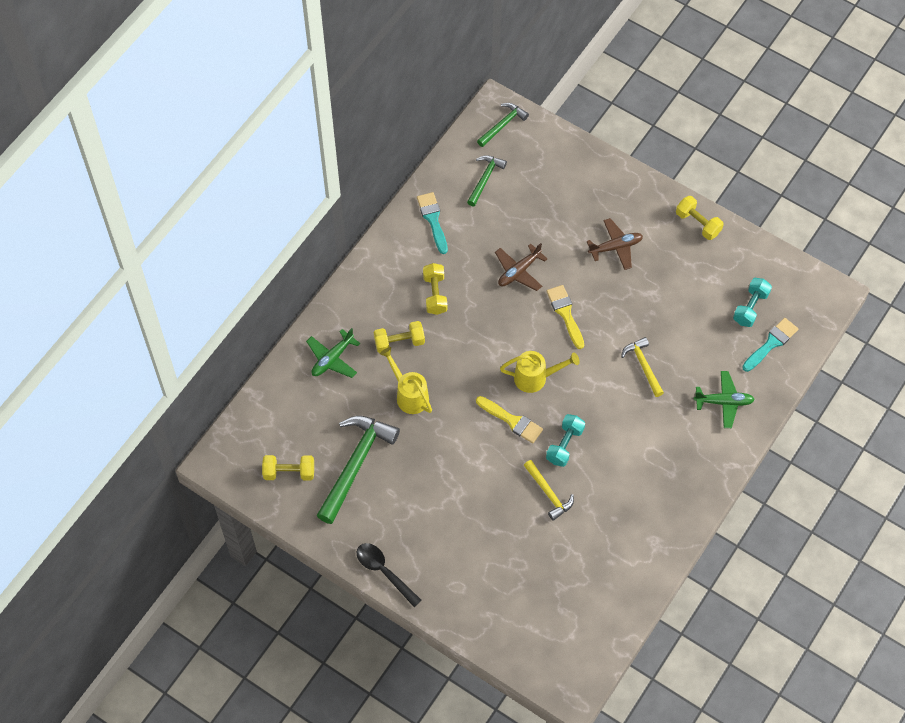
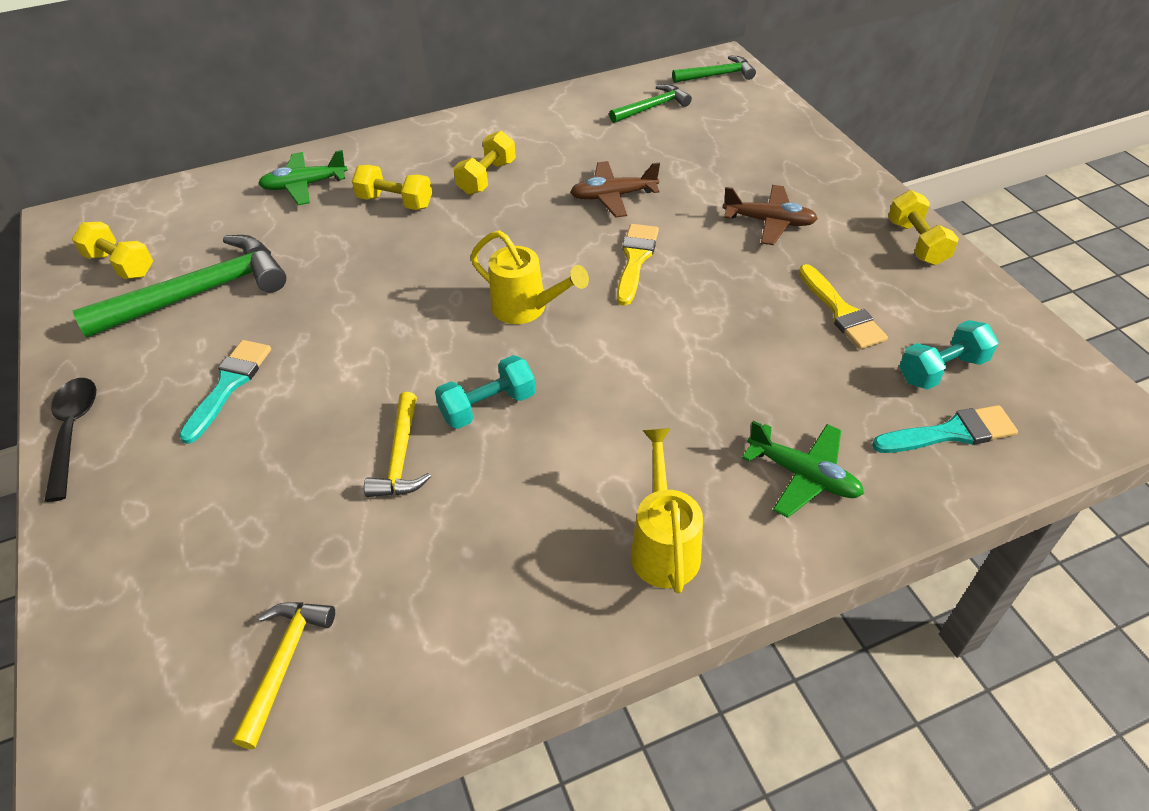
camera: 35 degrees right, 15 degrees down
(409, 395) = (347, 255): yellow watering can -> yellow watering can (664, 546)
(433, 219) = (555, 118): turquoise brush -> turquoise brush (229, 385)
(512, 421) = (444, 341): yellow brush -> yellow brush (841, 312)
(643, 366) = (700, 365): yellow hammer -> yellow hammer (284, 663)

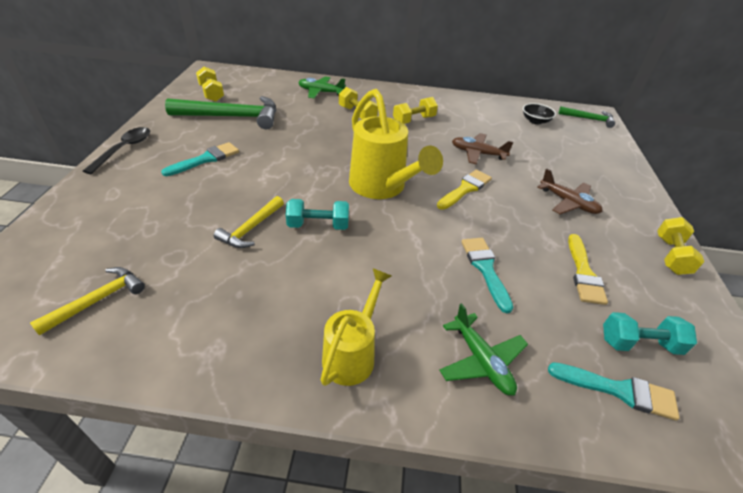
camera: 25 degrees right, 5 degrees down
(526, 308) = (381, 187): yellow watering can -> yellow watering can, size x1.63
(652, 107) = (535, 121): green hammer -> black bowl
(734, 361) = (485, 268): none -> turquoise brush

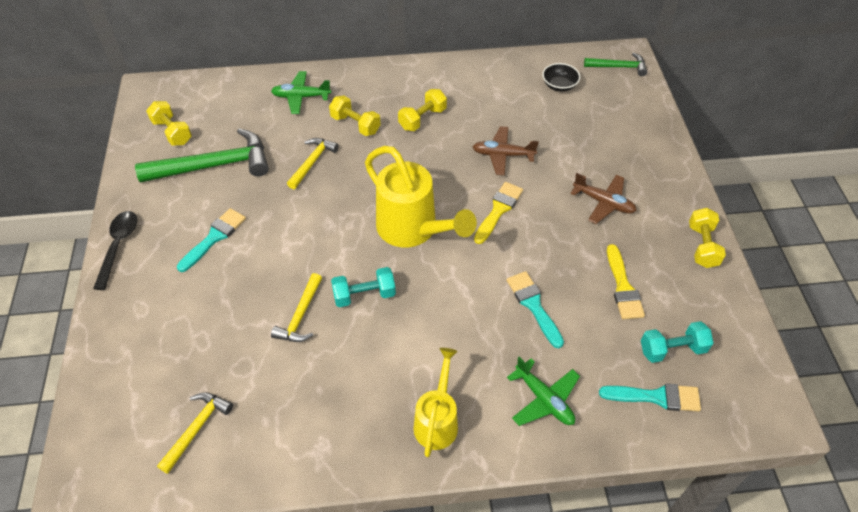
camera: 10 degrees left, 10 degrees up
(312, 129) = (312, 162): none -> yellow hammer

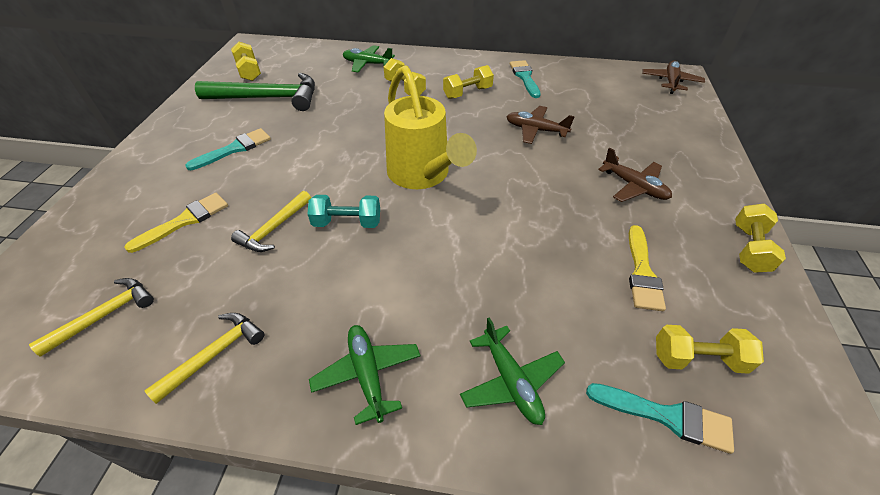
camera: 15 degrees right, 5 degrees down
(118, 246) = (150, 141): black spoon -> none
(312, 162) = (353, 108): yellow hammer -> yellow hammer (214, 354)
(437, 421) = (367, 374): yellow watering can -> green plane
(498, 210) = (517, 173): yellow brush -> yellow brush (185, 220)
(533, 305) = (528, 270): turquoise brush -> turquoise brush (524, 77)
(559, 85) = (607, 87): black bowl -> none
(618, 67) = (670, 82): green hammer -> brown plane
(672, 349) = (697, 358): turquoise dumbbell -> yellow dumbbell

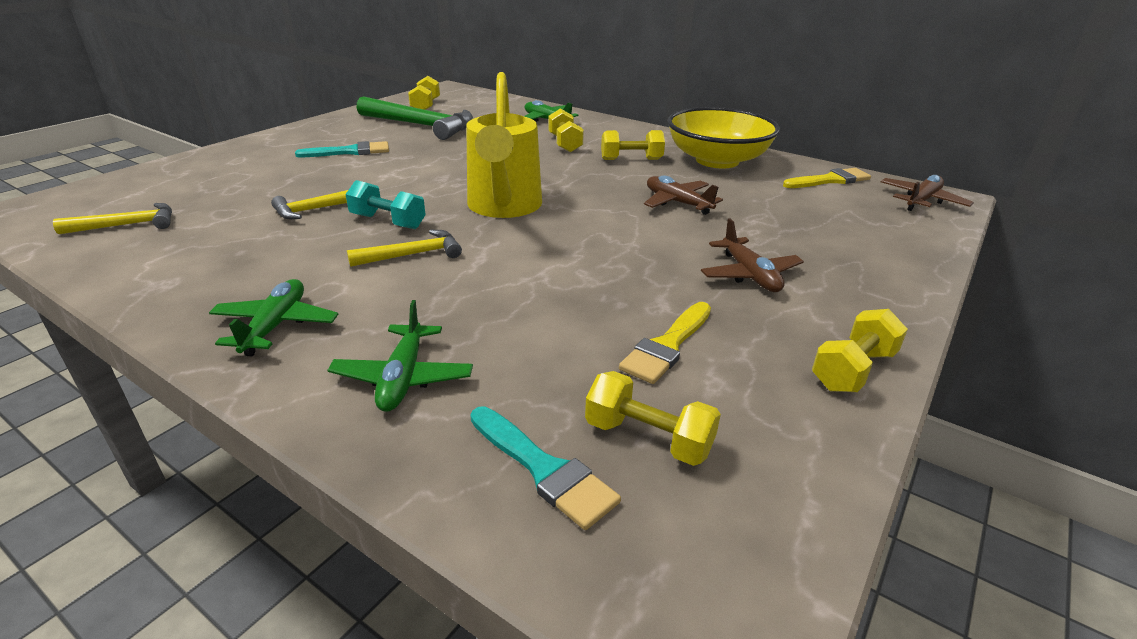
camera: 25 degrees right, 15 degrees down
(185, 220) = (254, 186): yellow brush -> yellow brush (830, 180)
(214, 354) = (172, 272): yellow hammer -> yellow hammer (412, 255)
(524, 77) = (717, 160): turquoise brush -> yellow bowl

